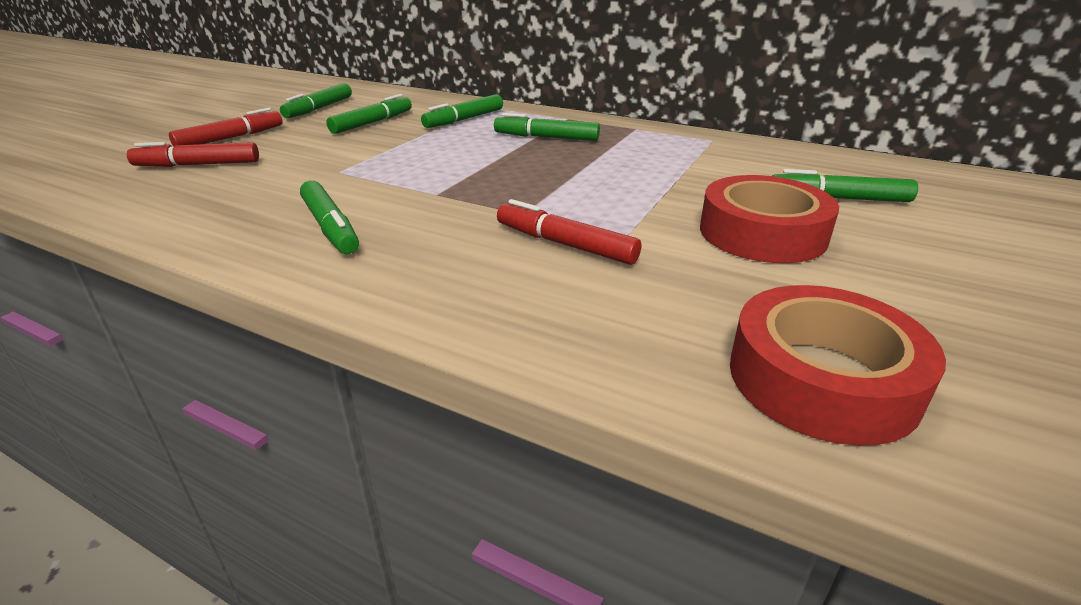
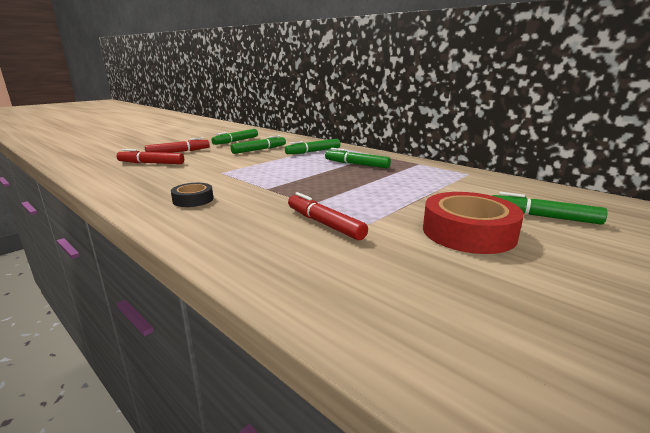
camera: 15 degrees right, 10 degrees down
(330, 227) = (193, 200): green marker -> black tape
(822, 379) = (453, 335): red tape -> none

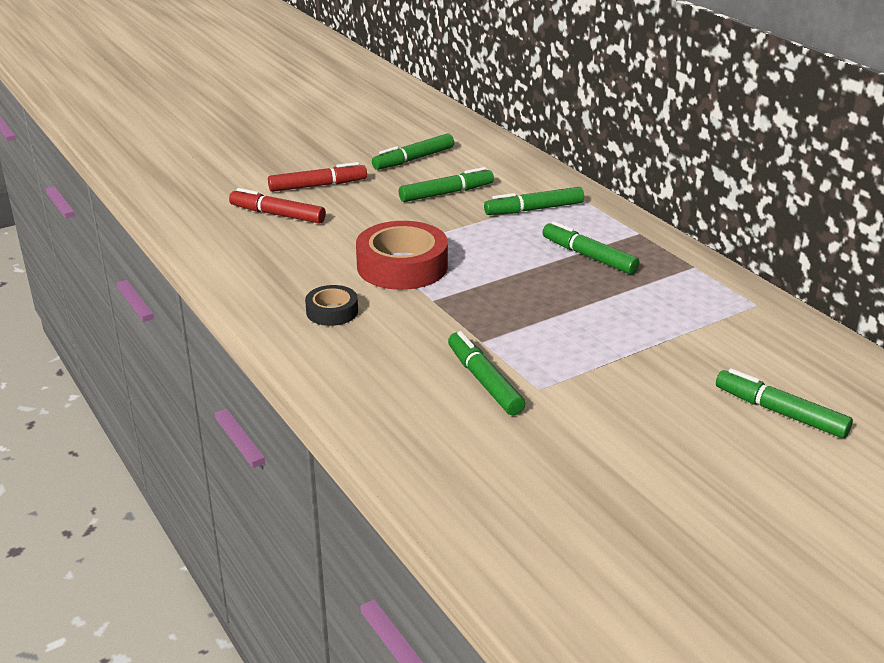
camera: 15 degrees right, 10 degrees up
(324, 224) = (484, 381): red marker -> green marker
(468, 232) = (655, 423): red tape -> red tape (402, 266)

